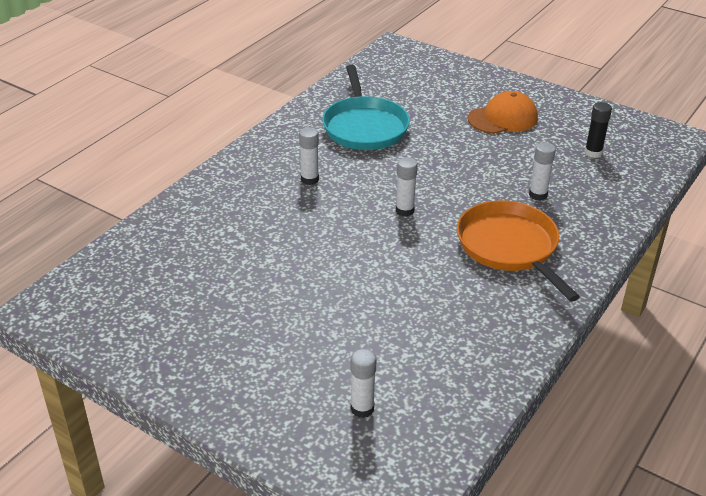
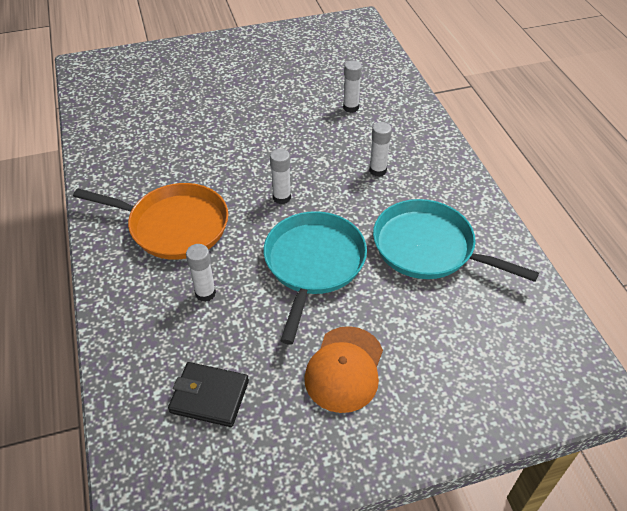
camera: 130 degrees right, 10 degrees up
(362, 408) = (147, 83): white glue stick -> white glue stick (351, 107)
(446, 164) = (313, 264): none -> turquoise pan
(593, 153) = (209, 396): black glue stick -> black wallet

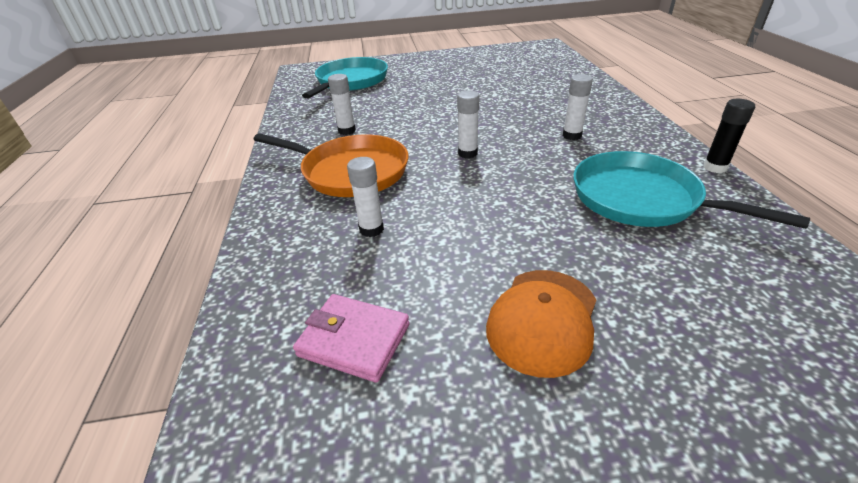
camera: 10 degrees right, 10 degrees down
(209, 396) = (354, 340): black wallet -> pink wallet
(313, 264) = (501, 208): turquoise pan -> turquoise pan (350, 81)
(351, 107) = (540, 94): white glue stick -> white glue stick (347, 131)
(494, 208) = (715, 167): none -> black glue stick

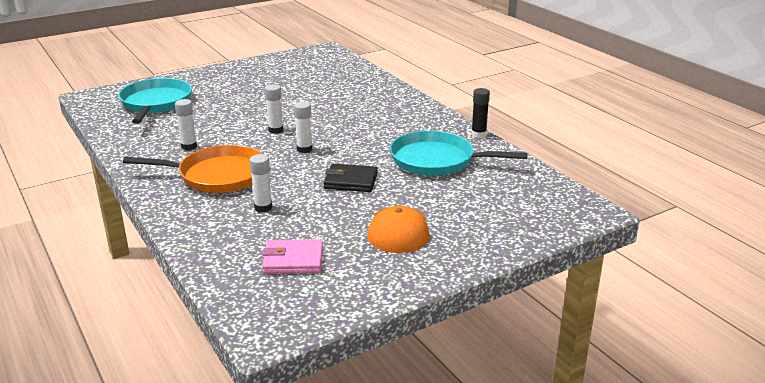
camera: 25 degrees left, 10 degrees down
(505, 210) = (351, 181): none -> black wallet
(572, 135) = (378, 126): white glue stick -> white glue stick (275, 130)

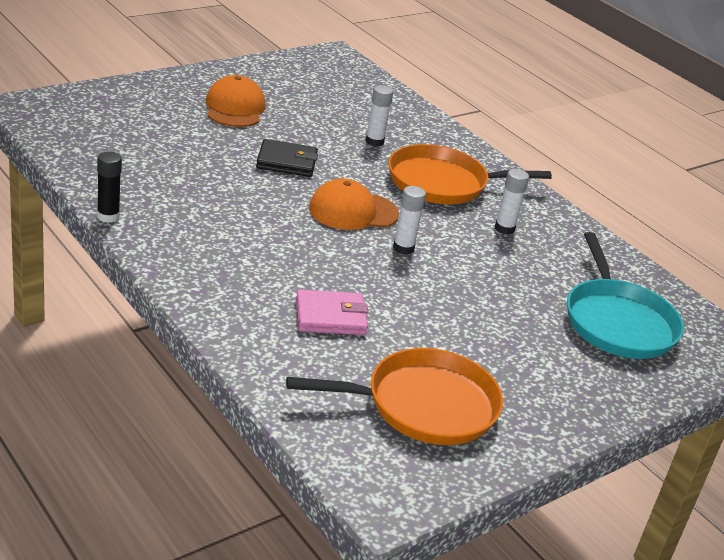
camera: 170 degrees right, 5 degrees up
(293, 260) = (329, 94): pink wallet -> pink wallet (330, 317)
(296, 71) = (424, 405): none -> orange pan
(304, 149) = (353, 211): white glue stick -> orange cap
(436, 160) = (180, 180): turquoise pan -> none

